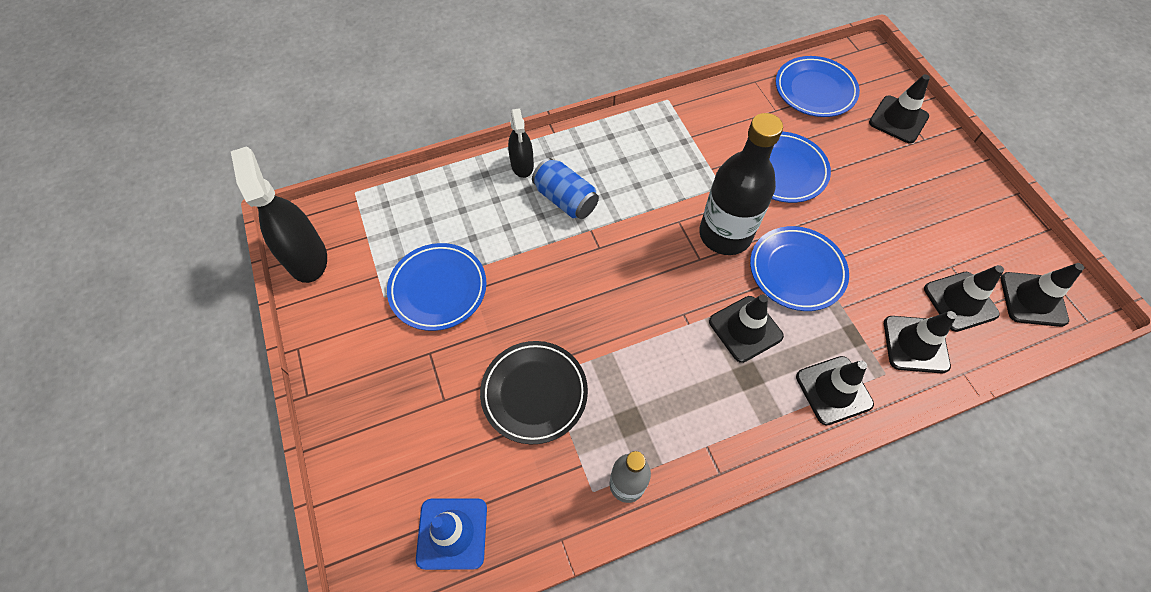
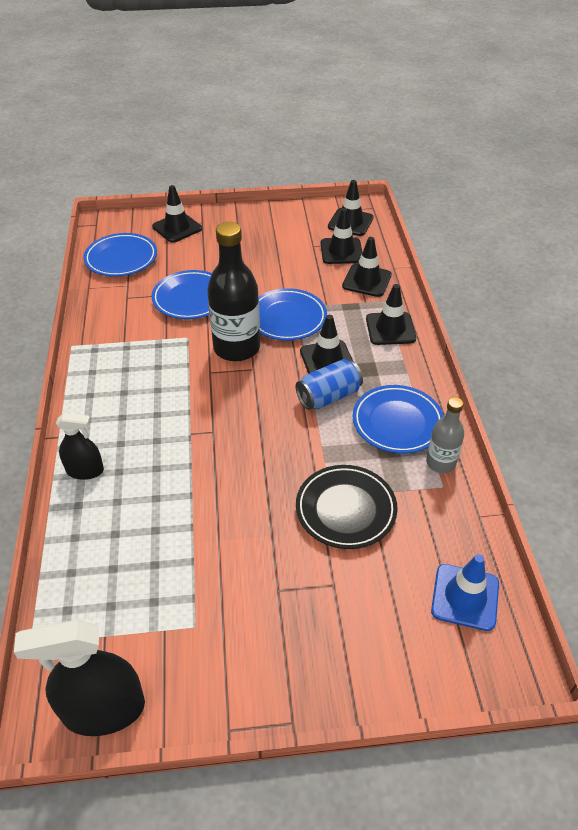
camera: 75 degrees left, 15 degrees down
(438, 289) = (205, 571): blue plate -> blue plate (397, 422)
(565, 199) = (147, 444): blue can -> blue can (328, 396)

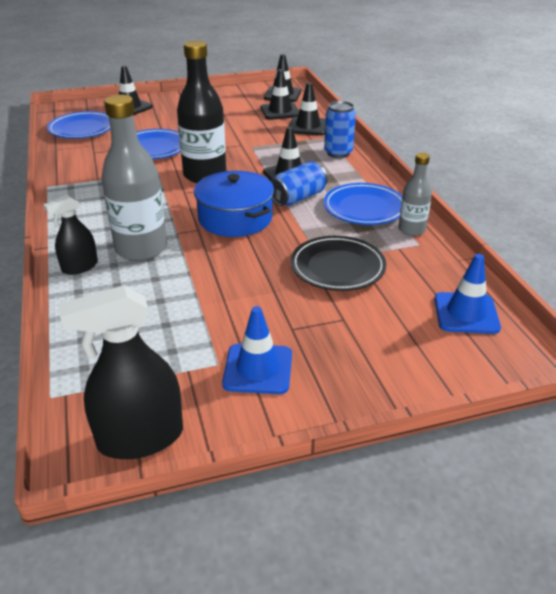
camera: 10 degrees left, 10 degrees down
(85, 470) = (80, 267): black spray bottle -> black spray bottle turned 150 degrees clockwise
(150, 453) = (141, 249): none -> grey bottle
(232, 640) = (258, 369): none -> blue traffic cone
(255, 420) = (235, 218): none -> blue pot
(287, 318) = (245, 154): blue plate -> none
(390, 329) = (338, 153): black traffic cone -> blue can

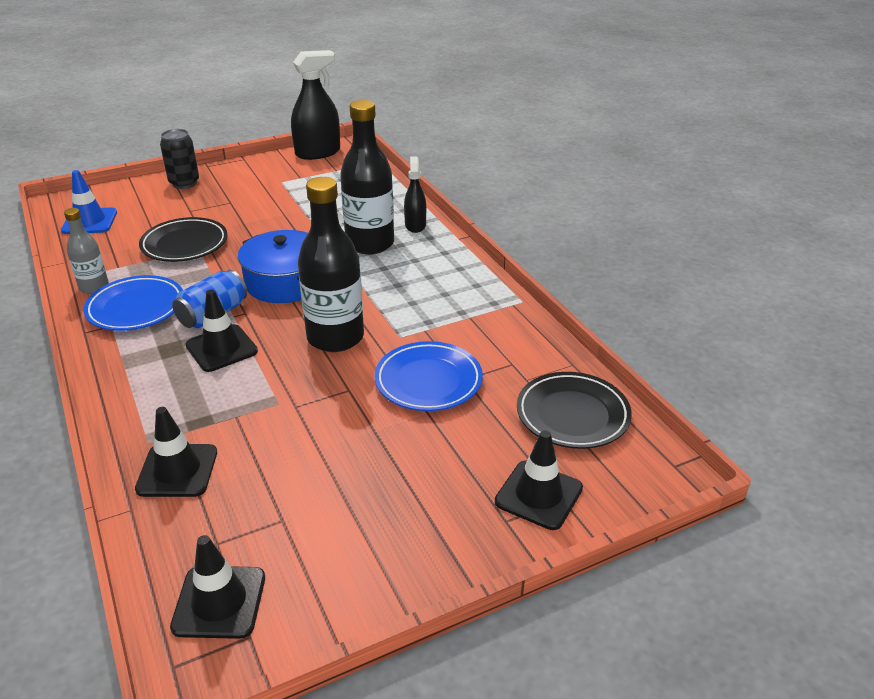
camera: 170 degrees right, 0 degrees up
(80, 267) = (415, 225): black spray bottle -> black spray bottle turned 45 degrees counterclockwise
(82, 129) = (572, 415): blue plate -> black plate
(141, 249) = (370, 244): grey bottle -> black bottle
(258, 369) = (254, 181): blue traffic cone -> none
(280, 111) = (227, 520): black traffic cone -> none
(338, 153) = (140, 403): blue can -> none
(364, 377) = (184, 183): none -> black can

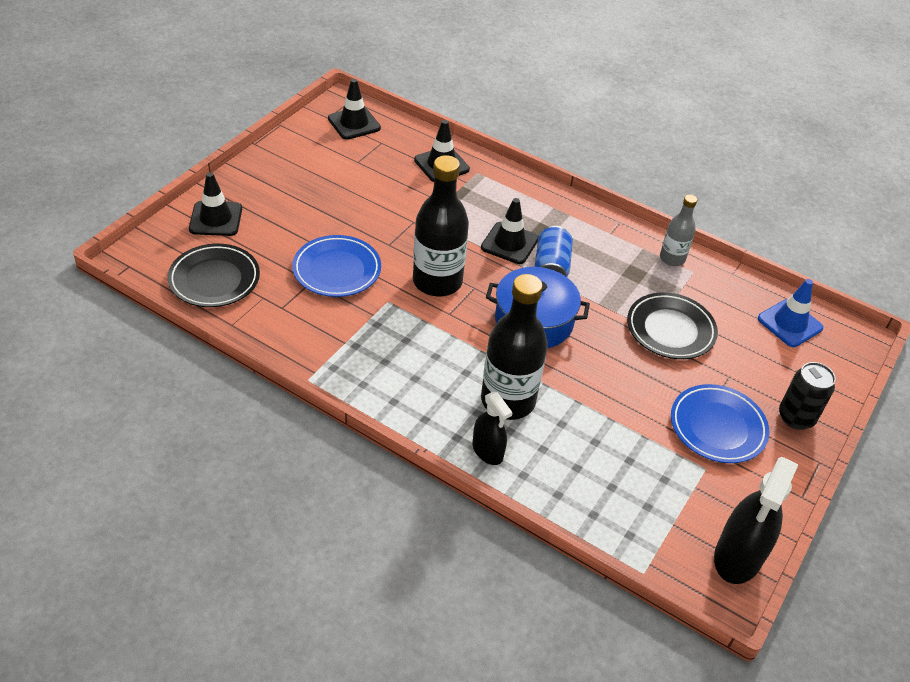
camera: 145 degrees right, 10 degrees up
(136, 308) = (614, 252): blue plate -> blue plate (717, 427)

